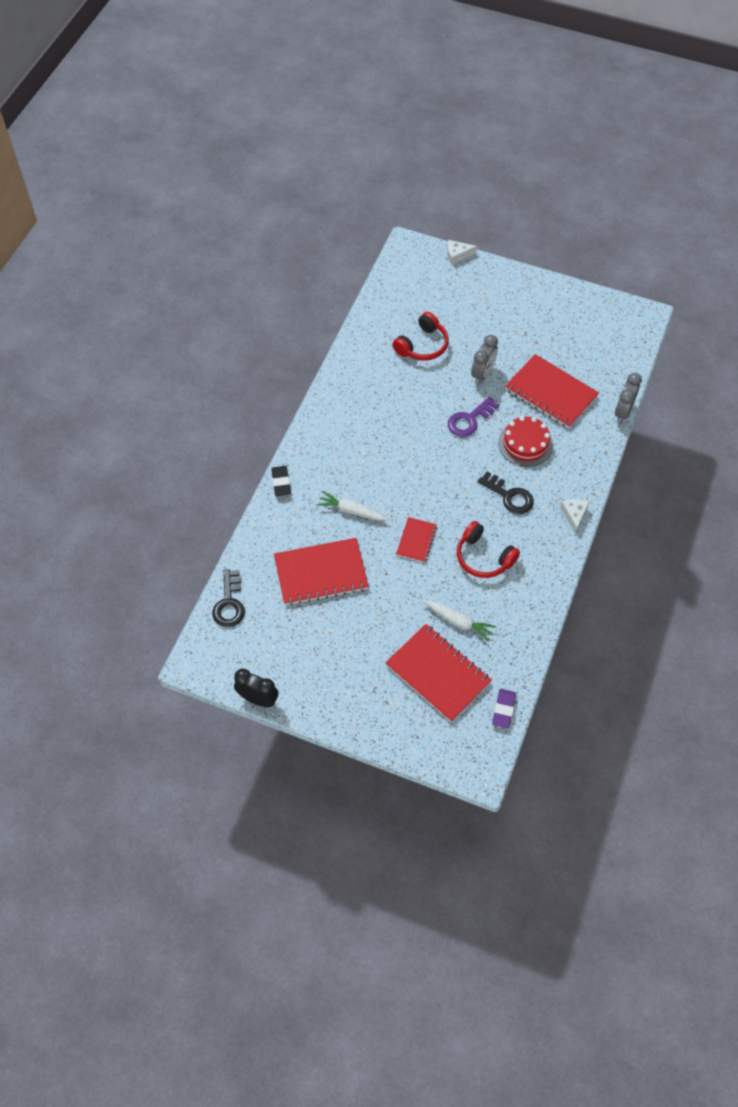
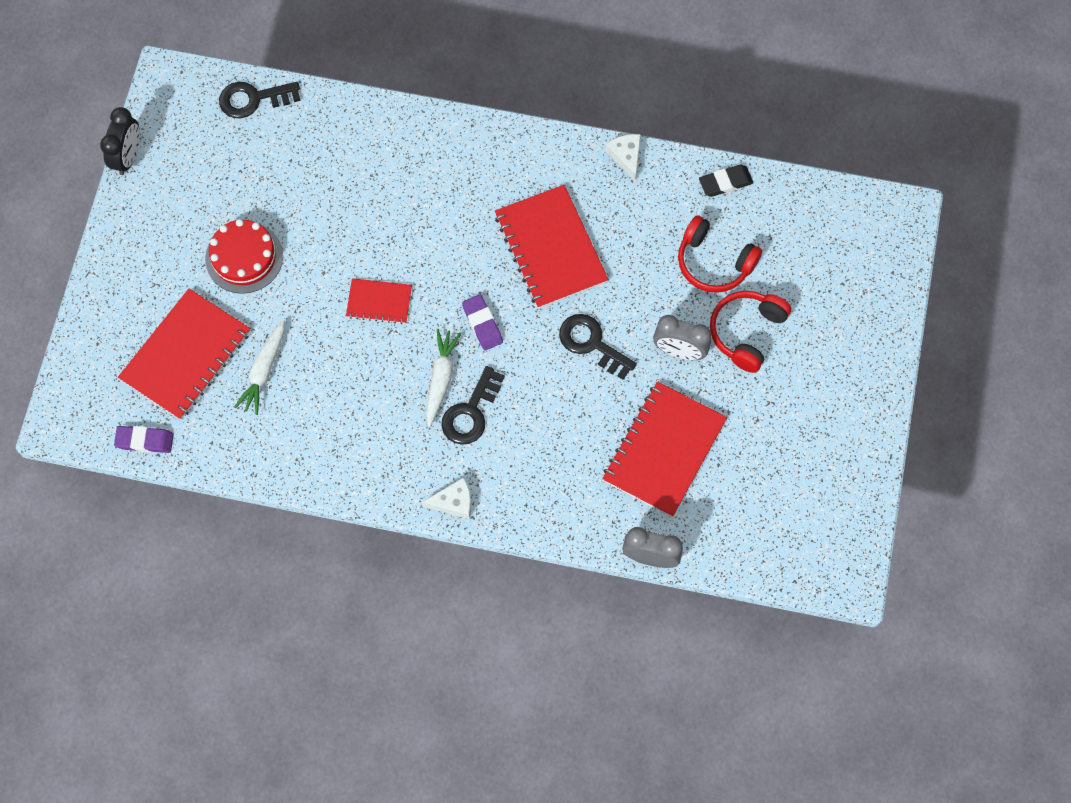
camera: 80 degrees right, 10 degrees up
(281, 482) = (442, 123): black eraser -> black eraser (725, 182)
(321, 573) = (312, 195): red notebook -> red notebook (551, 248)
(352, 511) = (412, 216): white carrot -> white carrot (441, 379)
(444, 480) = (482, 324): none -> purple eraser
(457, 255) = (904, 287): white cheese -> white cheese (626, 156)
(469, 420) = (592, 343): purple key -> black key
(483, 557) = (366, 390): red headphones -> red headphones (746, 332)
(525, 444) = (565, 424): red cake -> red cake (244, 257)

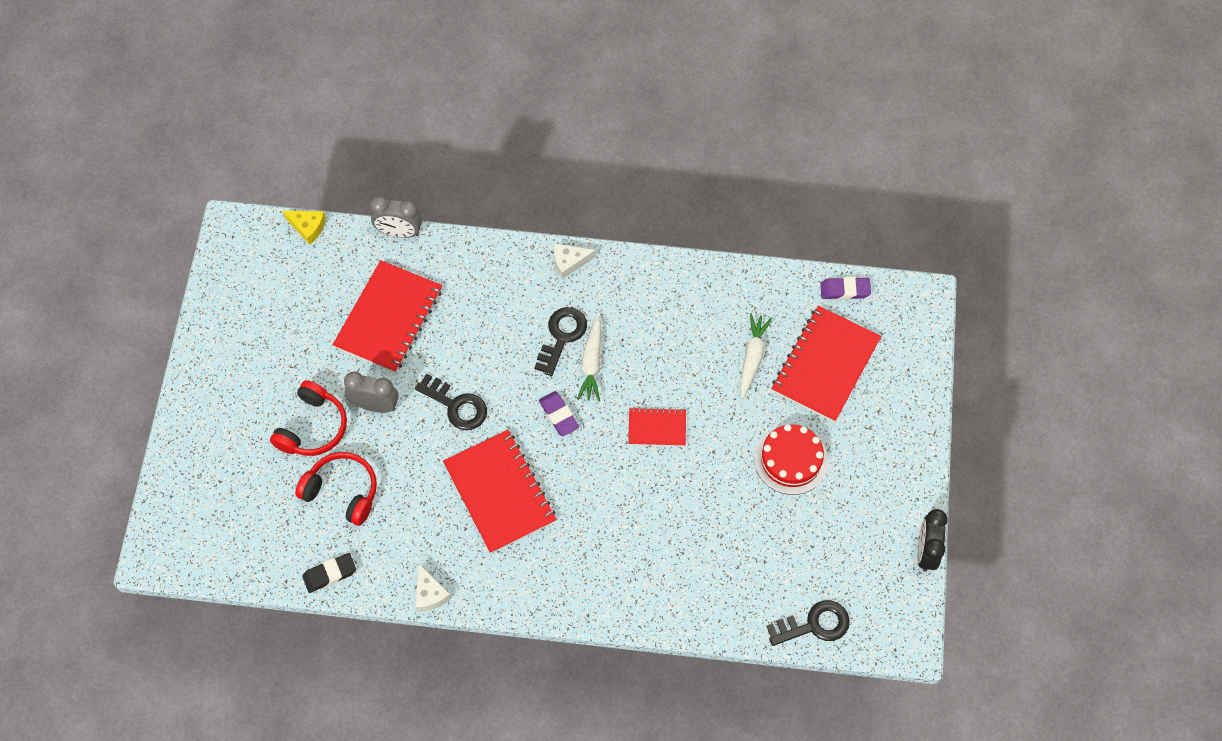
camera: 175 degrees right, 5 degrees down
(759, 573) = (307, 227): none -> yellow cheese

